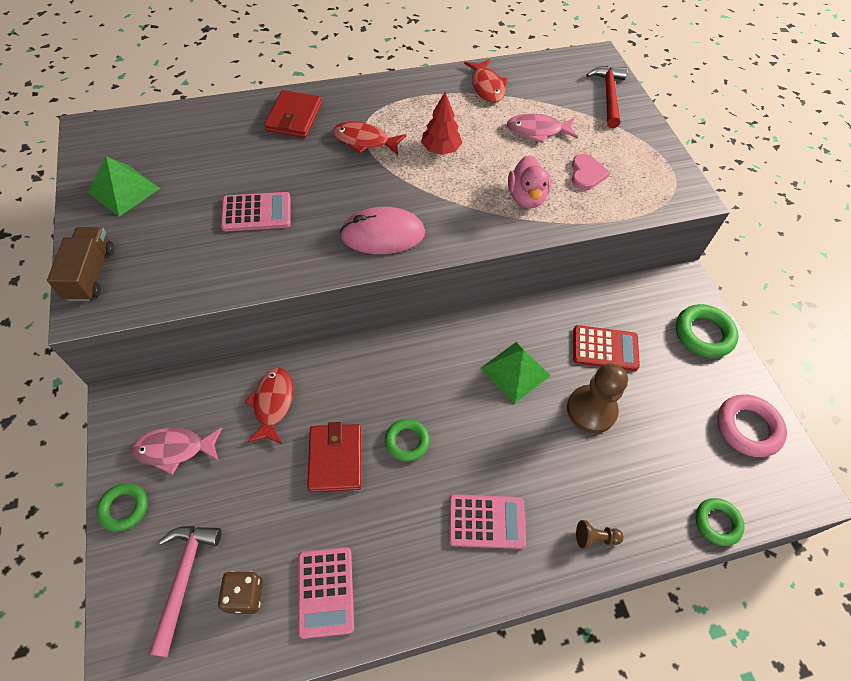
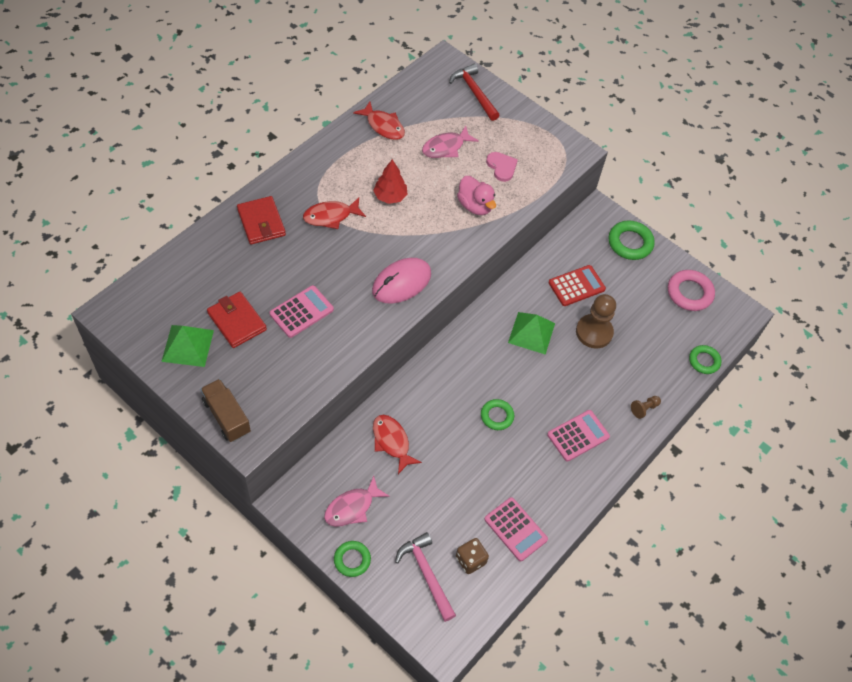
camera: 35 degrees left, 0 degrees up
(335, 459) = (461, 452): red wallet -> red wallet (237, 321)

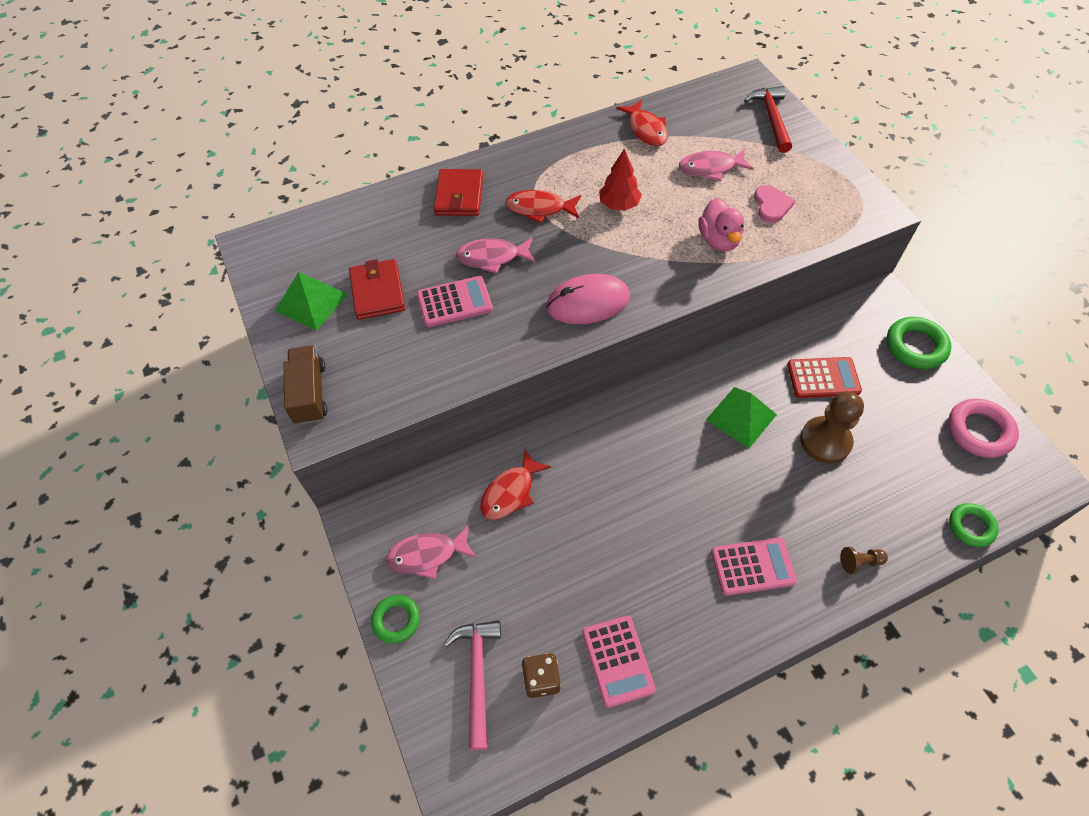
camera: 30 degrees right, 0 degrees up
(313, 267) = (492, 257): none -> pink fish
(392, 442) = (511, 492): red fish -> red fish turned 135 degrees counterclockwise
(497, 416) = (654, 505): green ring -> none

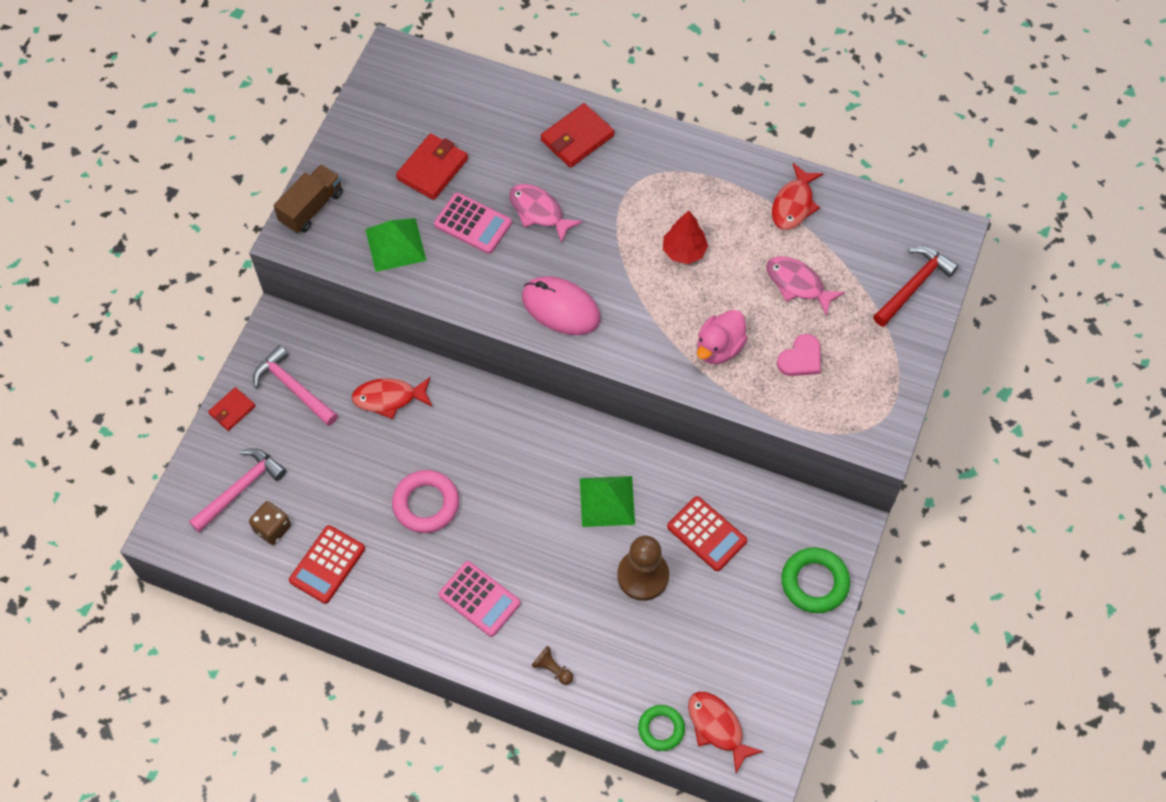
camera: 45 degrees right, 5 degrees up
(311, 302) = (382, 138): green pyramid -> green pyramid (395, 245)
(396, 620) = (232, 410): green ring -> red wallet
(427, 555) = (293, 388): pink fish -> pink hammer
(539, 209) = (621, 202): red fish -> red fish (717, 727)
(617, 661) = (327, 564): pink calculator -> red calculator
(979, 431) = (767, 683): pink ring -> pink ring (426, 504)

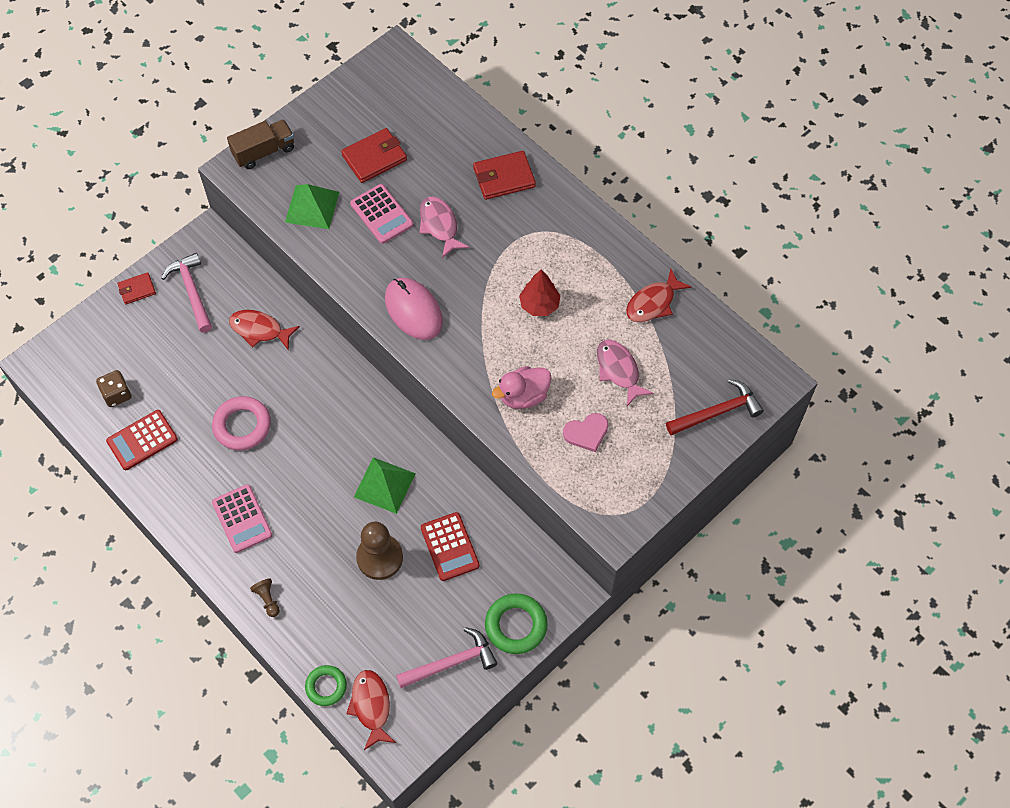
camera: 25 degrees right, 0 degrees up
(240, 489) = (110, 353): pink hammer -> pink hammer (451, 662)

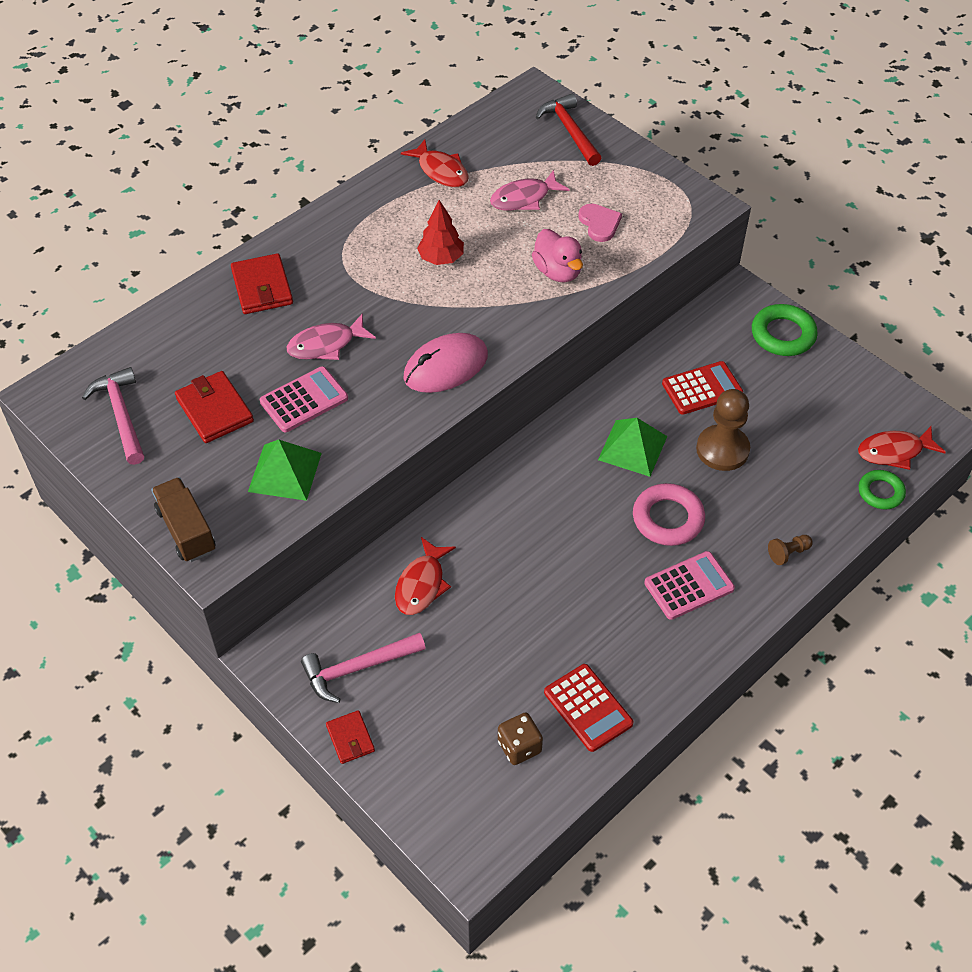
camera: 90 degrees left, 10 degrees down
(242, 426) = (562, 594): pink ring -> pink ring (668, 518)
(451, 662) = (832, 385): pink hammer -> pink hammer (121, 415)

